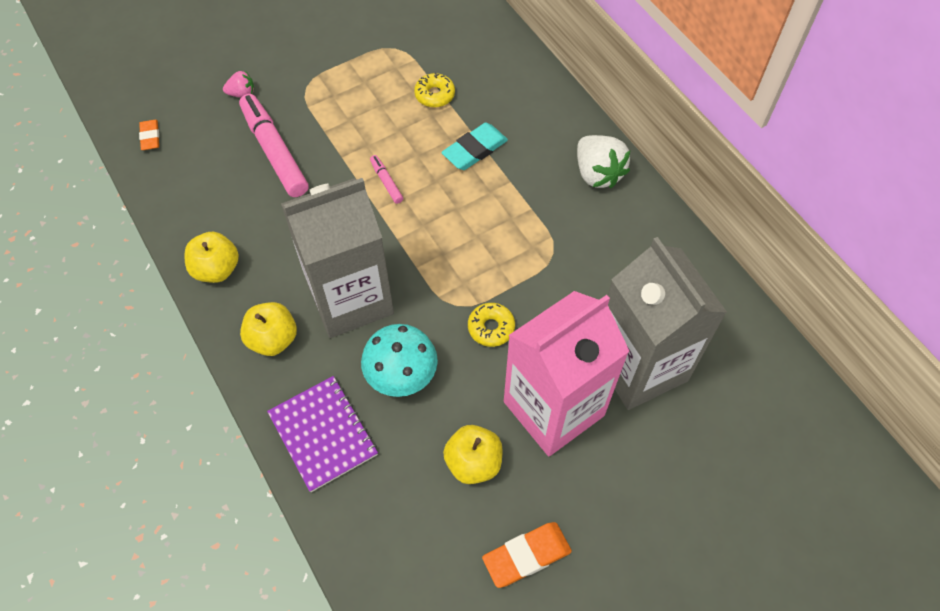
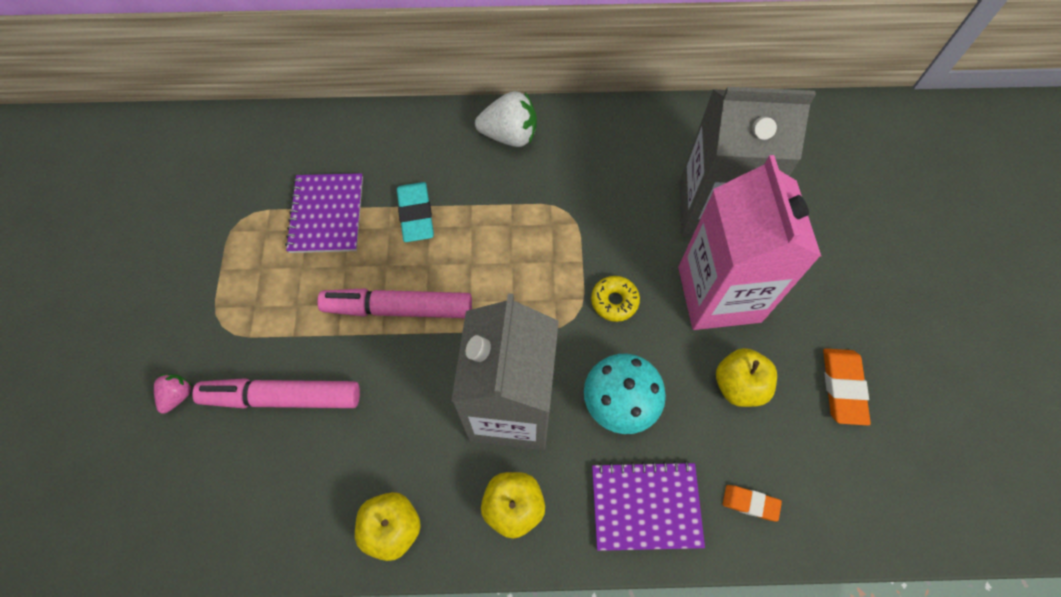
camera: 60 degrees left, 5 degrees up
(150, 137) = (158, 527): orange eraser -> orange eraser (750, 503)
(386, 182) = (398, 309): pink marker -> pink marker, size x2.22
(434, 95) = (326, 214): yellow donut -> purple notebook

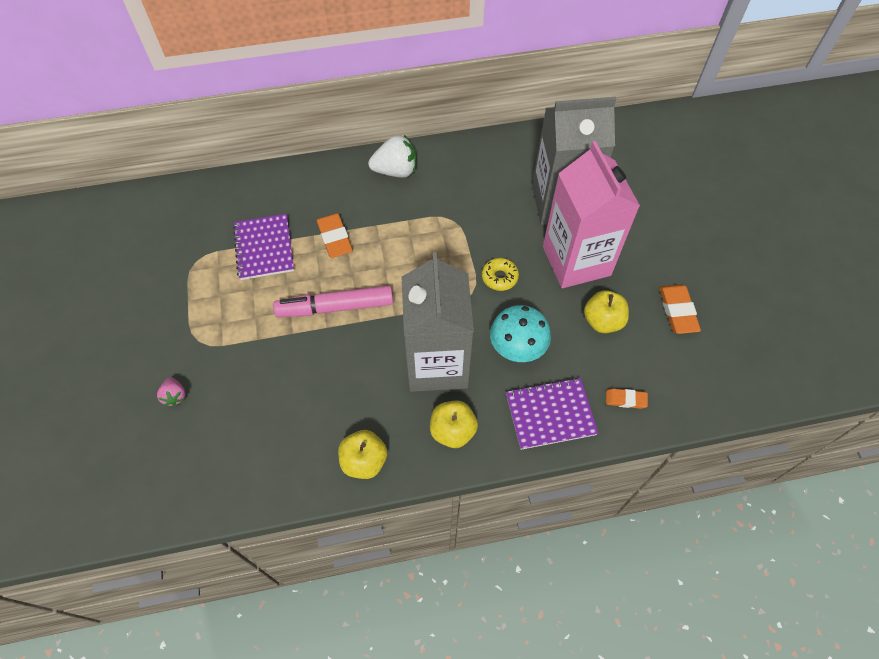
camera: 10 degrees left, 5 degrees down
(178, 395) = (175, 396): pink strawberry -> pink strawberry turned 150 degrees clockwise
(282, 397) = (258, 384): pink marker -> none
(416, 214) = (334, 238): turquoise eraser -> orange eraser

